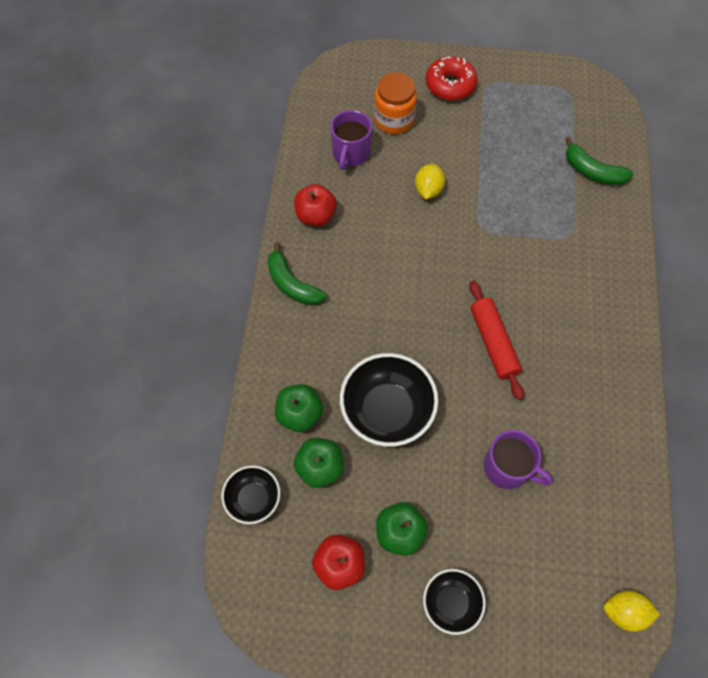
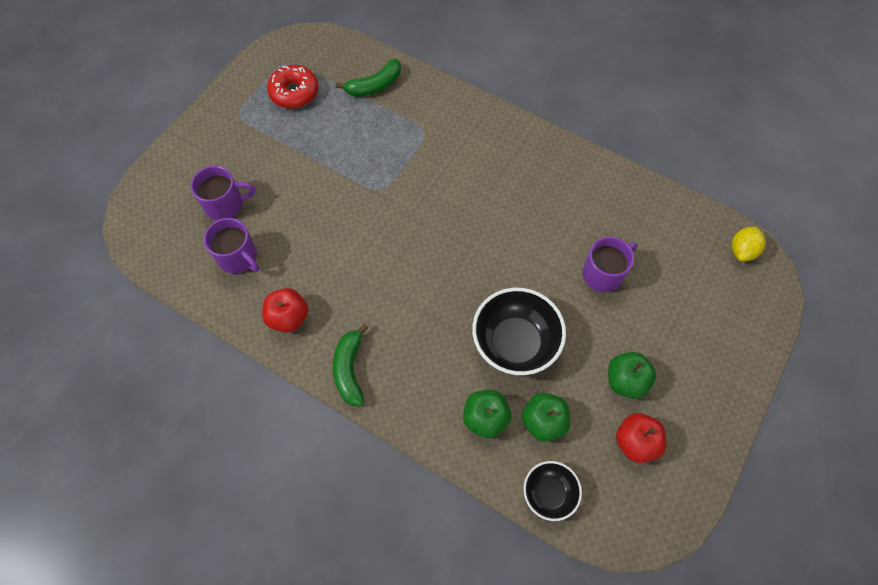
camera: 65 degrees left, 0 degrees up
(292, 284) = (350, 369): green banana -> green banana turned 105 degrees clockwise
(394, 119) = (225, 205): orange jar -> purple mug
(428, 190) = (318, 212): yellow lemon -> none
(450, 85) = (218, 143): red donut -> red donut (294, 92)
(451, 603) = (696, 367): black bowl -> none
(493, 343) = (492, 232): red rolling pin -> none

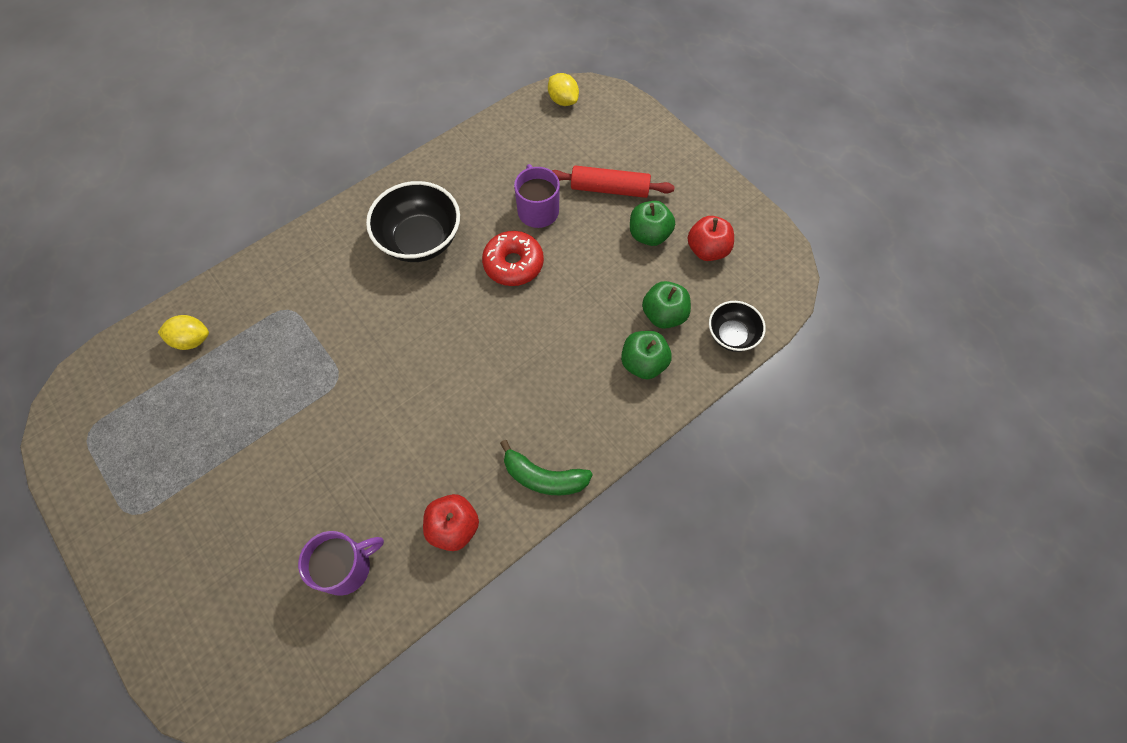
camera: 70 degrees left, 0 degrees up
(225, 205) = (262, 566): purple mug -> none
(294, 92) = (142, 435): red donut -> red donut (513, 264)
(374, 85) = (192, 340): green banana -> yellow lemon
(515, 342) = (576, 310): black bowl -> black bowl (420, 240)
(660, 328) = (609, 189): none -> red rolling pin

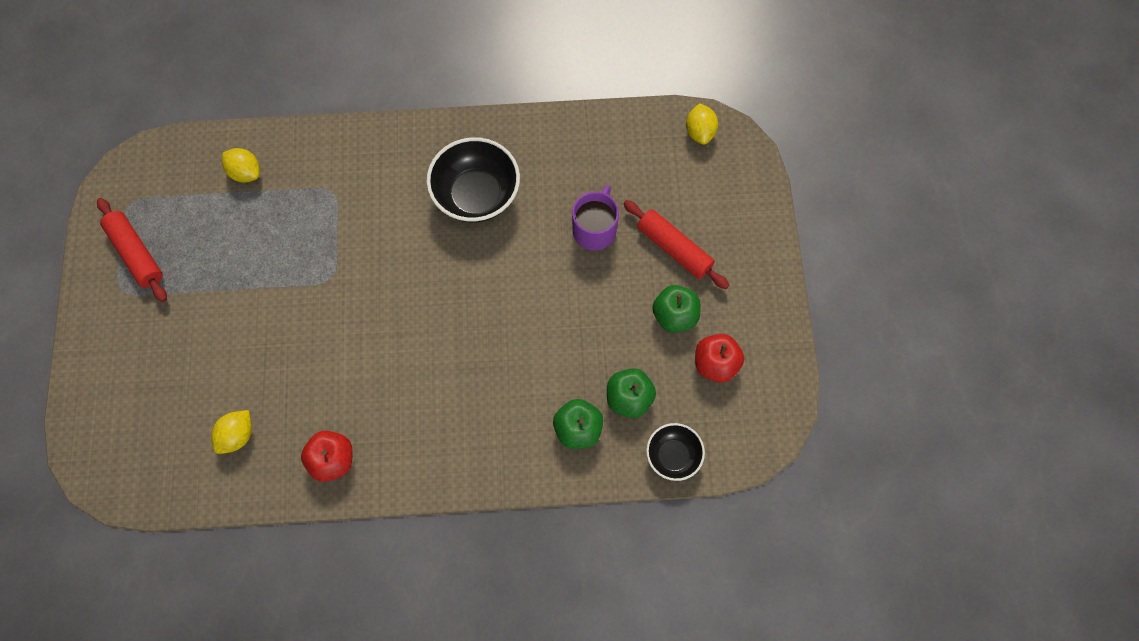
camera: 35 degrees right, 5 degrees up
(125, 472) = (136, 254): none -> red rolling pin
(346, 567) = (237, 435): purple mug -> yellow lemon
(513, 264) = (537, 267): red donut -> none
(544, 477) = (427, 468): green banana -> none

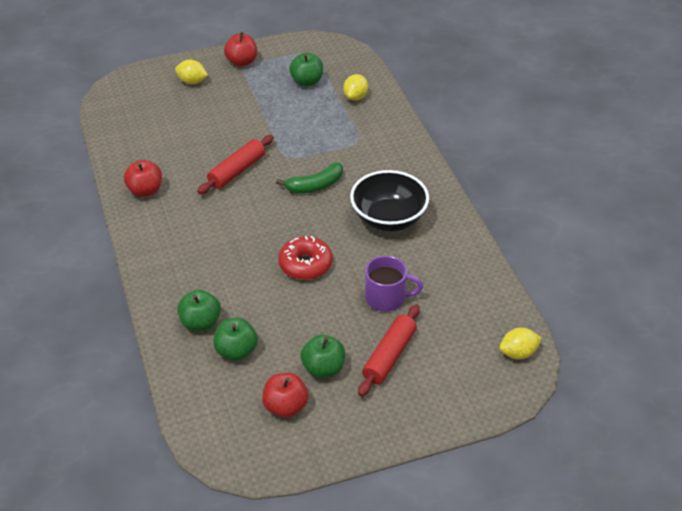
camera: 75 degrees right, 25 degrees down
(111, 292) = (242, 62): none -> red apple
(136, 254) = (273, 65): red rolling pin -> red rolling pin (237, 171)
(189, 221) = (307, 81): none -> green apple
(237, 435) = (153, 141): yellow lemon -> yellow lemon (192, 81)
(394, 258) = (315, 185): none -> green banana
(521, 299) = (305, 264): none -> red donut
(673, 456) = (191, 391): black bowl -> none

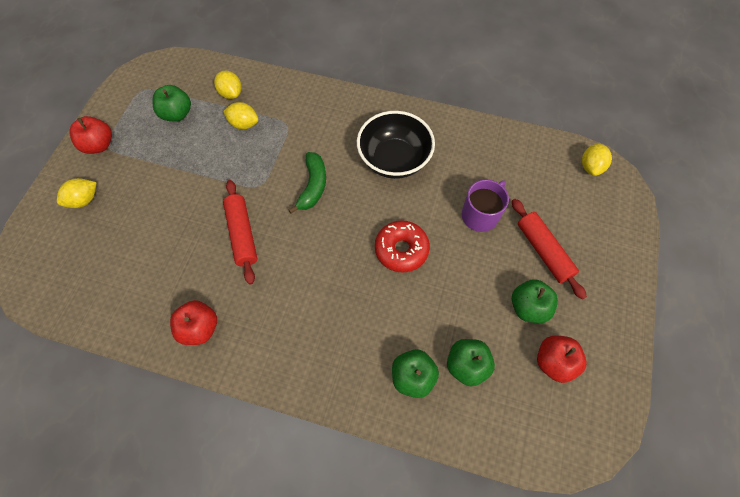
camera: 55 degrees left, 20 degrees up
(334, 119) = (244, 124): none -> yellow lemon

